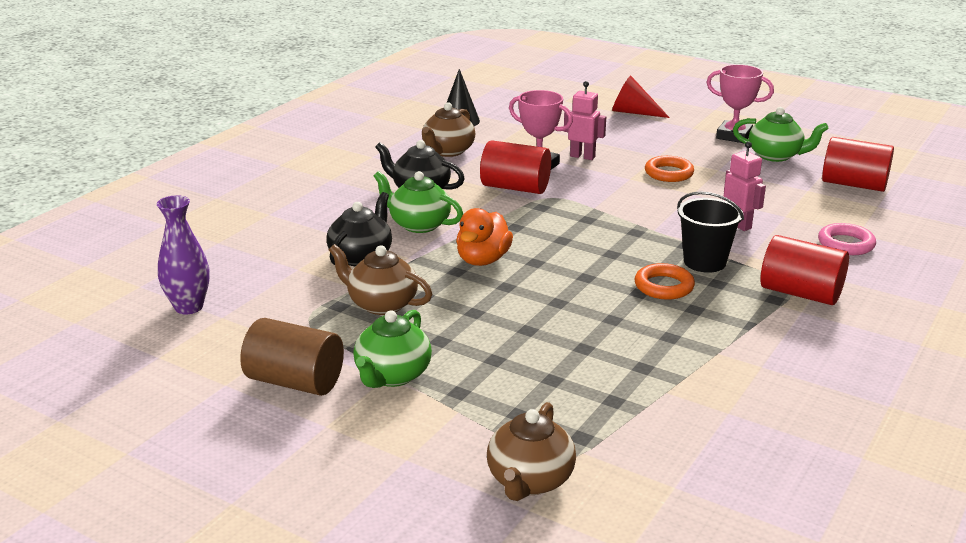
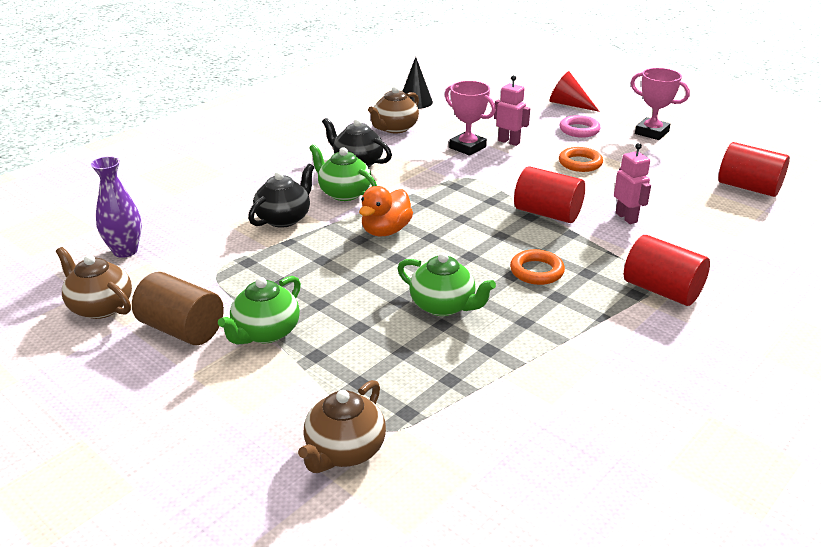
camera: 10 degrees right, 5 degrees up
(381, 304) = (283, 264): brown teapot -> brown teapot (100, 307)
(515, 188) = (439, 166): red cylinder -> red cylinder (547, 213)
(704, 262) = (582, 251): black bucket -> none
(775, 156) = (684, 154): green teapot -> green teapot (443, 306)
(846, 244) = (721, 245): pink ring -> pink ring (579, 130)

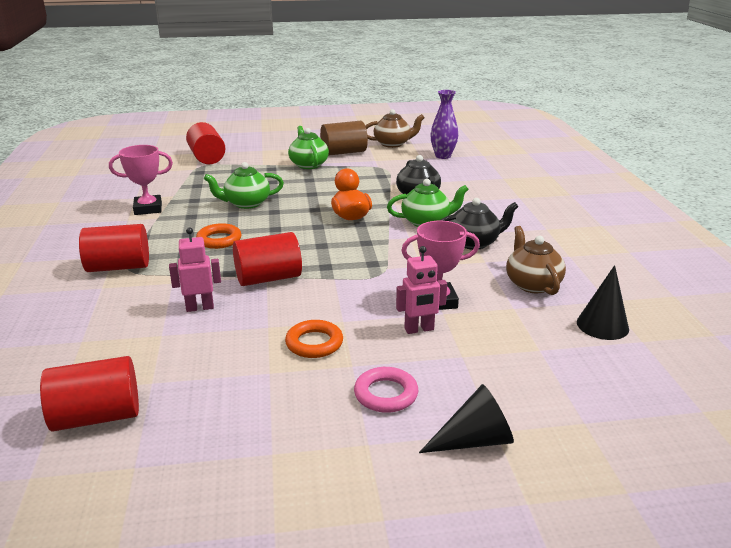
camera: 130 degrees right, 5 degrees down
(344, 450) = (207, 158): brown teapot -> red cylinder
(569, 104) = (474, 440): red cone -> black cone
(626, 217) = (200, 307): pink robot -> pink robot turned 150 degrees clockwise
(651, 132) = (299, 451): pink trophy -> pink trophy (148, 209)

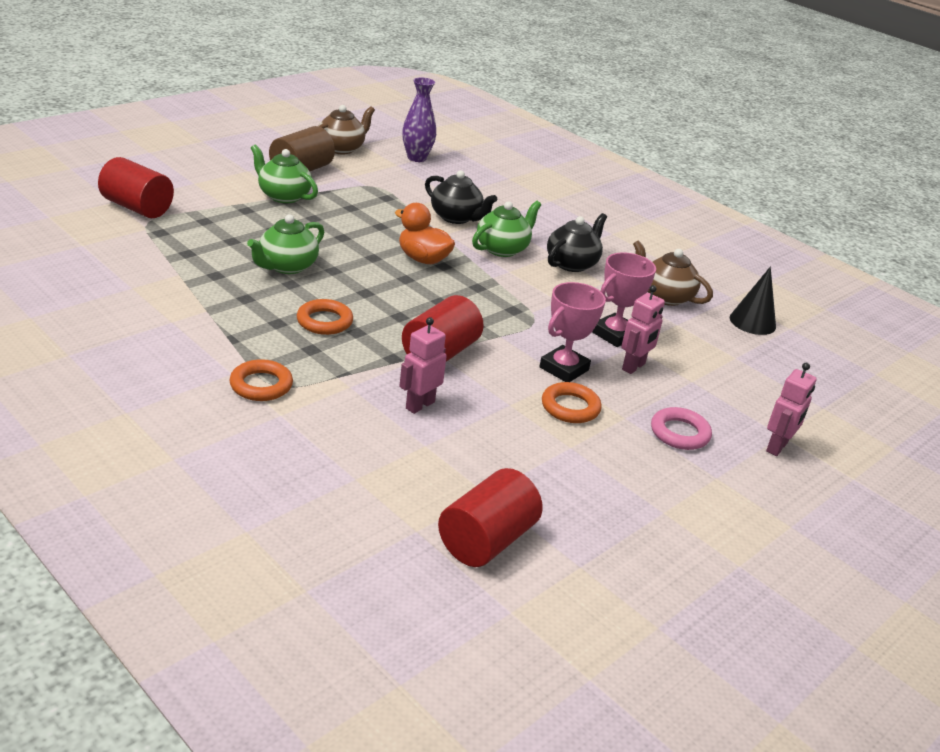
camera: 40 degrees left, 5 degrees up
(118, 267) = (261, 385): red cylinder -> orange ring
(148, 209) = (175, 300): pink trophy -> pink trophy (564, 369)
(474, 440) = (777, 447): black cone -> pink robot

